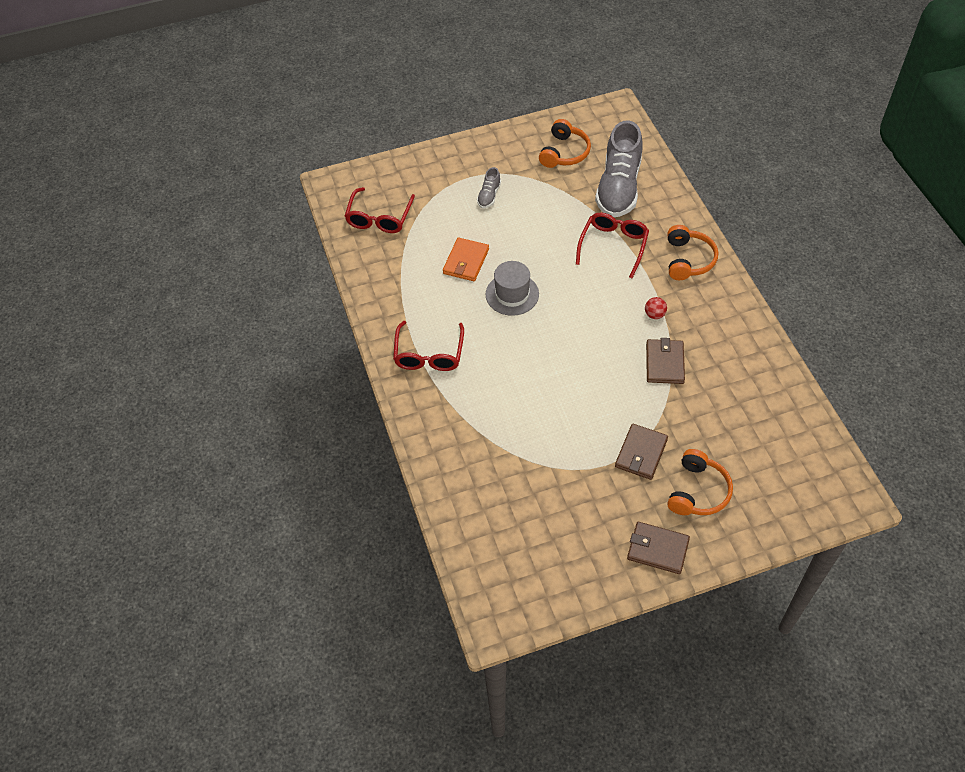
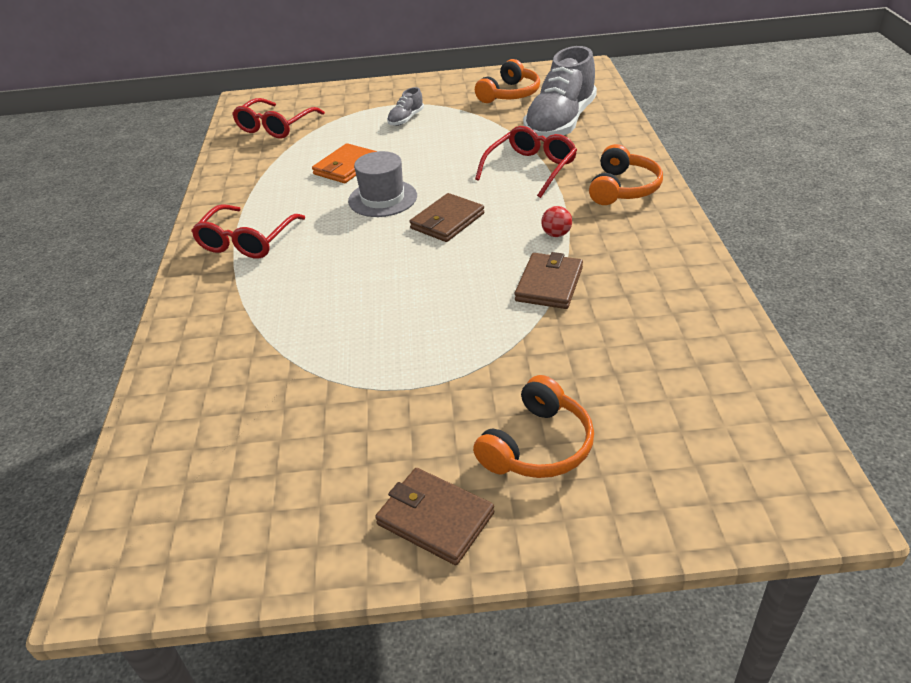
camera: 15 degrees right, 15 degrees down
(641, 453) = (468, 382): brown wallet -> brown wallet (447, 221)

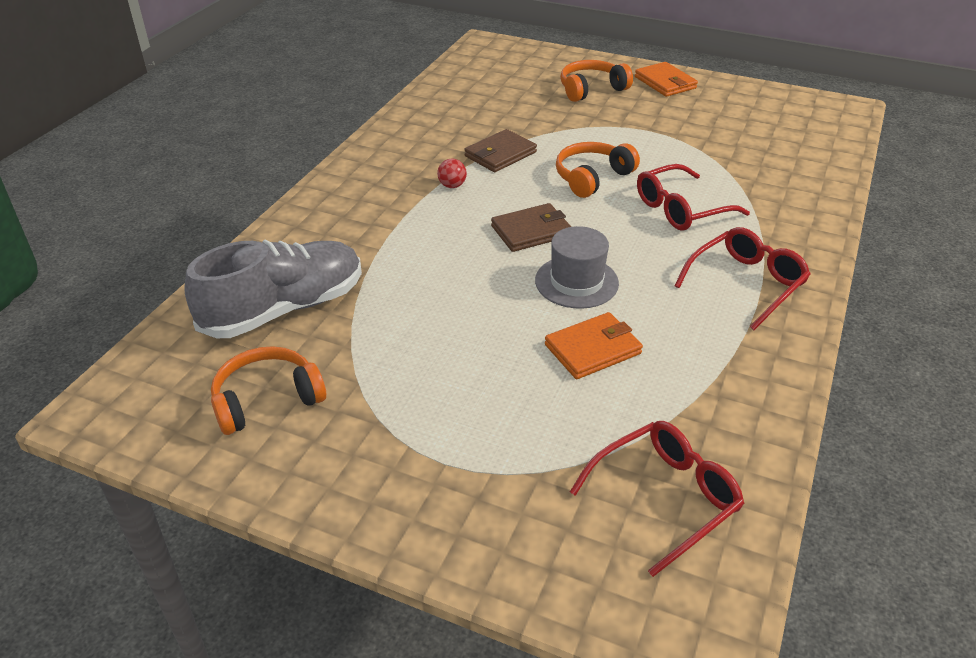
camera: 155 degrees left, 0 degrees up
(406, 119) = (454, 413): grey shoe -> none
(435, 518) = (665, 82): brown wallet -> orange wallet
(530, 169) = (395, 258): red glasses -> red glasses (681, 209)
(623, 188) = (344, 203): orange headphones -> orange headphones (592, 177)

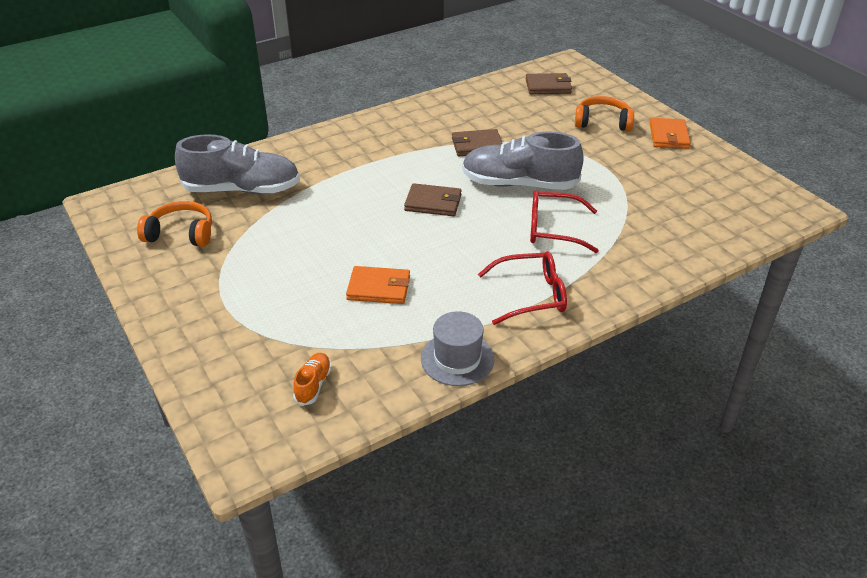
camera: 35 degrees right, 0 degrees up
(452, 186) = (420, 155): red ball -> none
(496, 72) = (548, 86): none -> brown wallet
(576, 282) = (420, 245): grey hat -> grey hat (457, 359)
(592, 177) = (519, 184): orange headphones -> grey shoe
(665, 498) = (313, 385): red glasses -> orange shoe

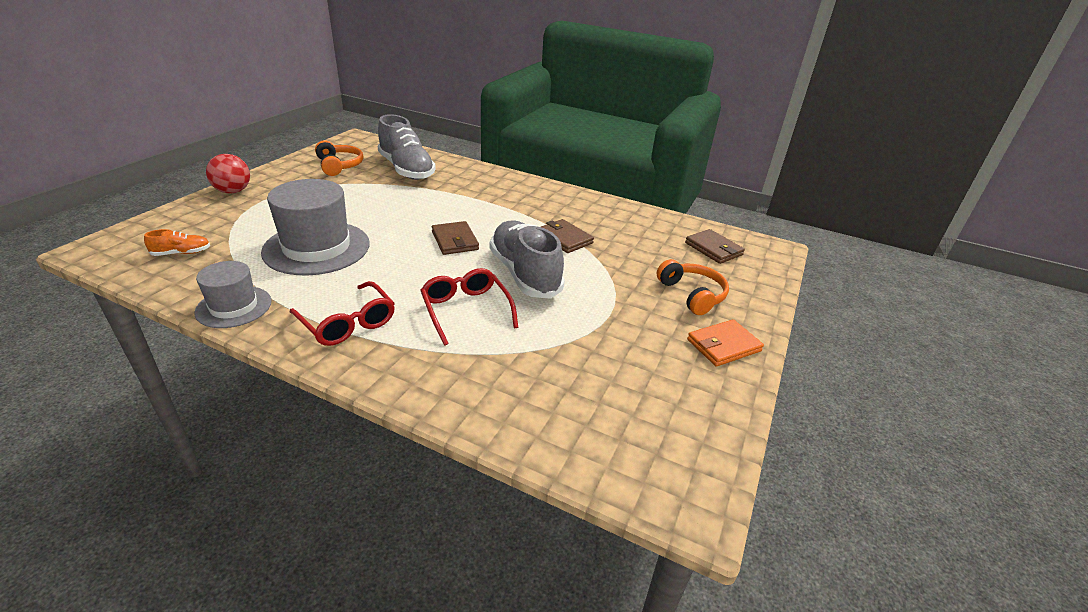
camera: 55 degrees right, 5 degrees down
(176, 327) = (233, 191): none -> red ball
(379, 288) = (316, 248): orange wallet -> grey hat

